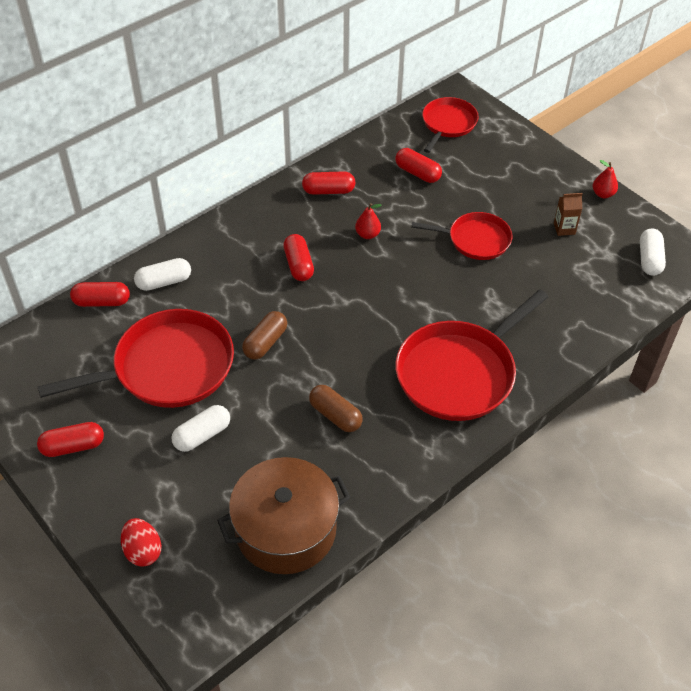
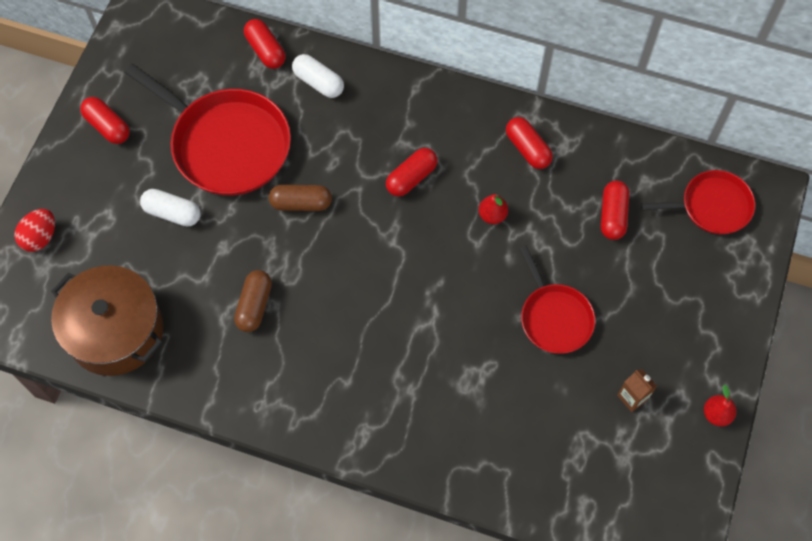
camera: 60 degrees right, 15 degrees up
(459, 373) = (368, 387): red pan -> none
(649, 259) = (646, 505): white capsule -> none

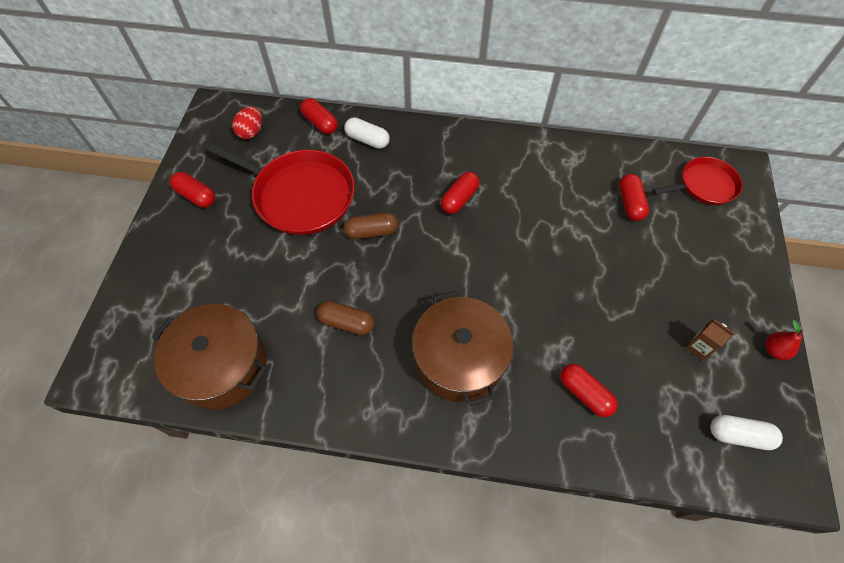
camera: 10 degrees left, 5 degrees down
(40, 237) = (144, 294): red egg -> red egg (251, 132)
(172, 213) = (261, 256): white capsule -> white capsule (738, 435)
(254, 305) = (347, 322): brown capsule -> brown capsule turned 75 degrees counterclockwise
(367, 365) = (459, 359): none -> brown pot
(492, 215) = (533, 218): red pear -> none
(527, 149) = (546, 164): red capsule -> red capsule (584, 393)
(554, 317) = (609, 291): red pan -> none

